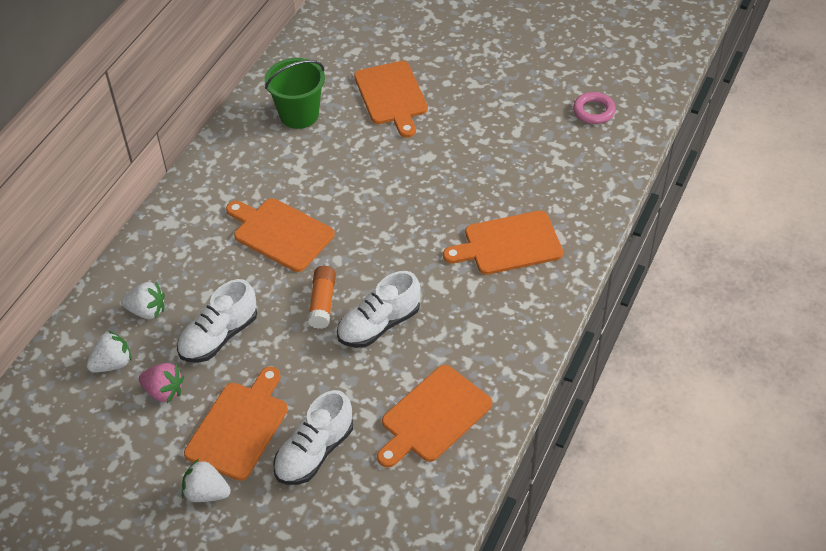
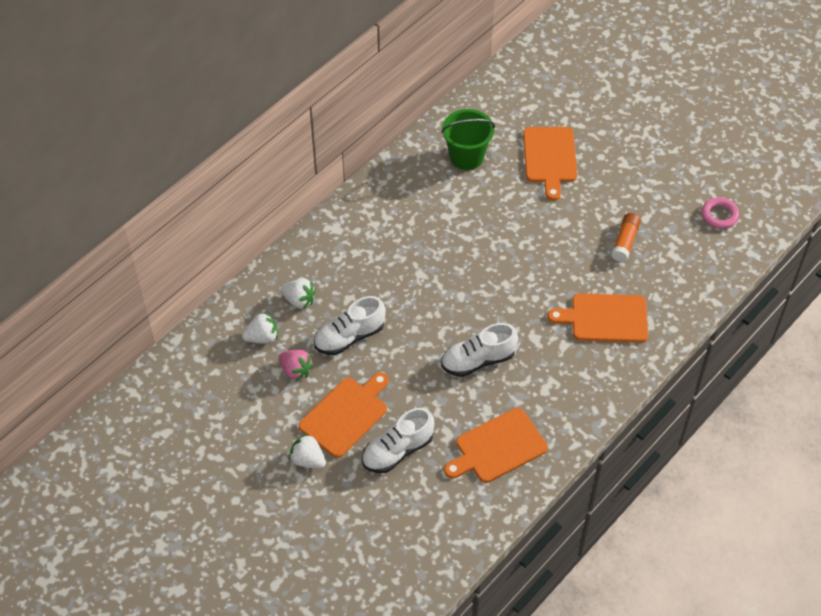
camera: 15 degrees right, 5 degrees up
(280, 233) = (421, 260): orange cutting board -> none
(322, 303) = (438, 330): orange glue stick -> orange glue stick (625, 242)

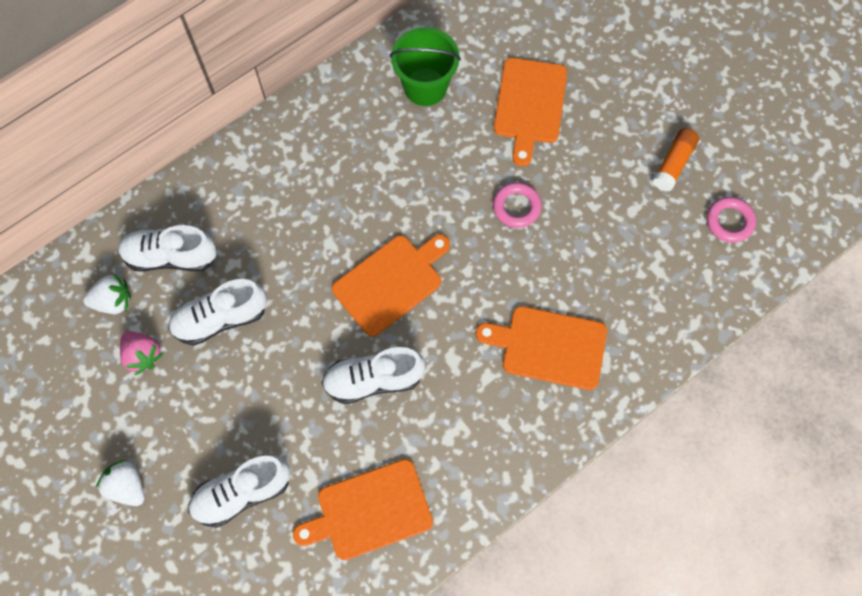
camera: 10 degrees right, 15 degrees up
(299, 300) = (170, 256): white strawberry -> white shoe
(346, 415) = (190, 429): orange cutting board -> orange cutting board (391, 282)
(557, 228) = (516, 207): none -> pink ring
(625, 242) = (599, 240): orange glue stick -> orange glue stick (673, 164)

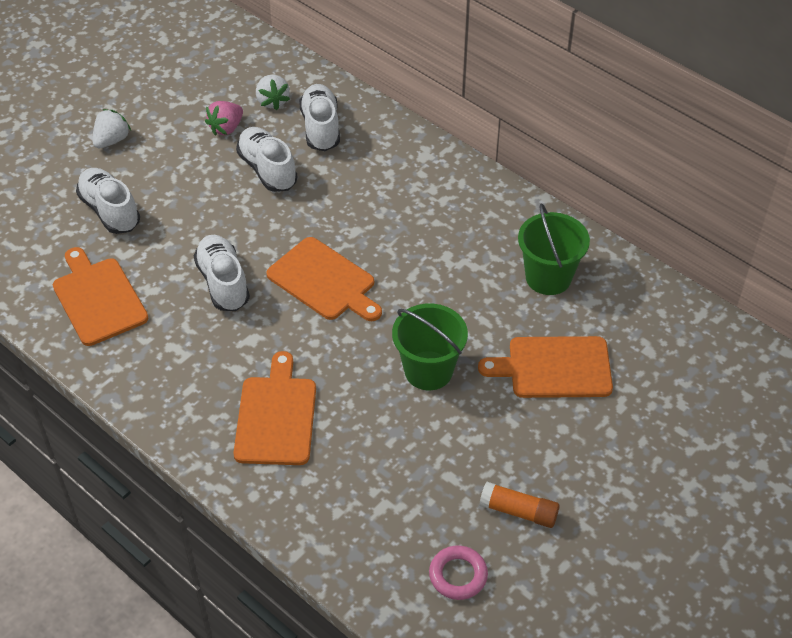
camera: 80 degrees right, 20 degrees down
(516, 207) = (428, 370): pink ring -> green bucket

